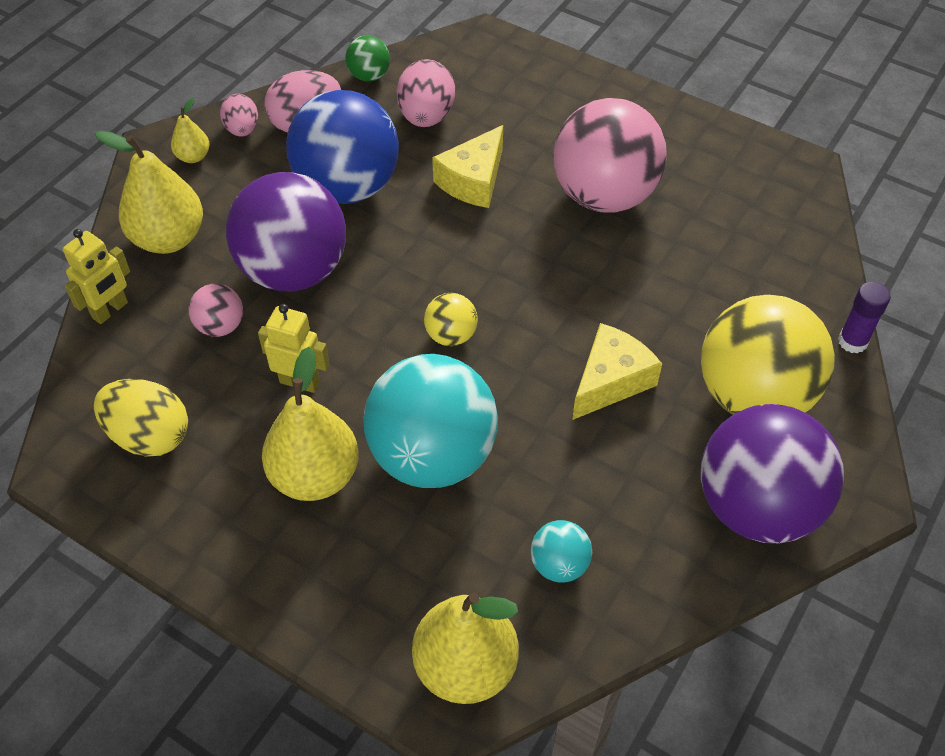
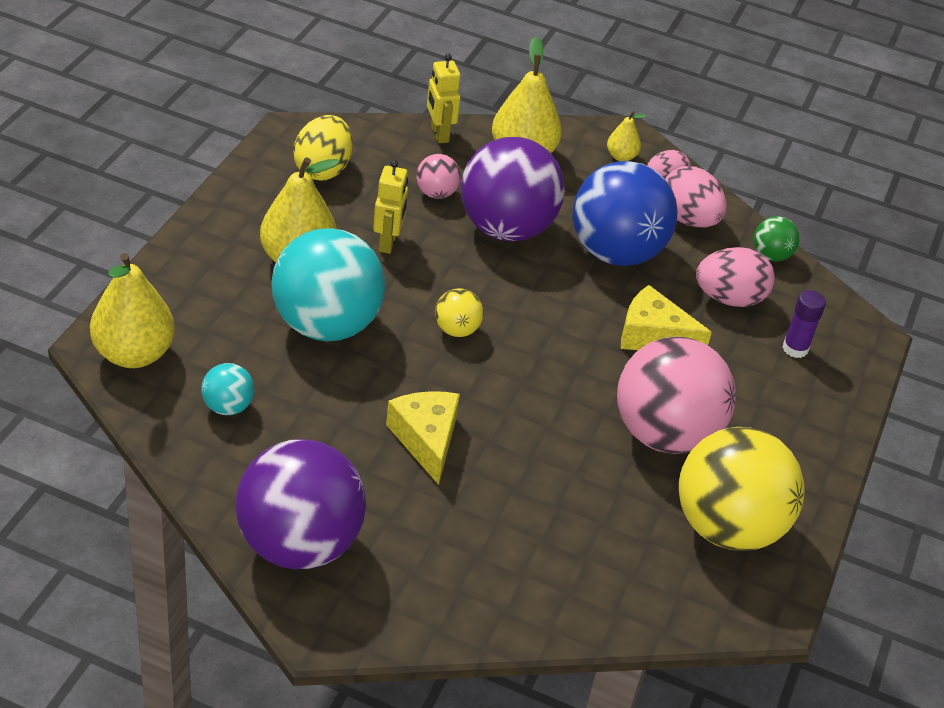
camera: 75 degrees right, 10 degrees down
(110, 310) = (439, 134): yellow robot -> yellow robot turned 45 degrees clockwise
(610, 381) = (426, 439): yellow cheese -> yellow cheese turned 135 degrees counterclockwise
(753, 396) = (428, 547): yellow ball -> yellow ball (727, 527)
(852, 341) = (516, 637): purple glue stick -> purple glue stick (795, 348)

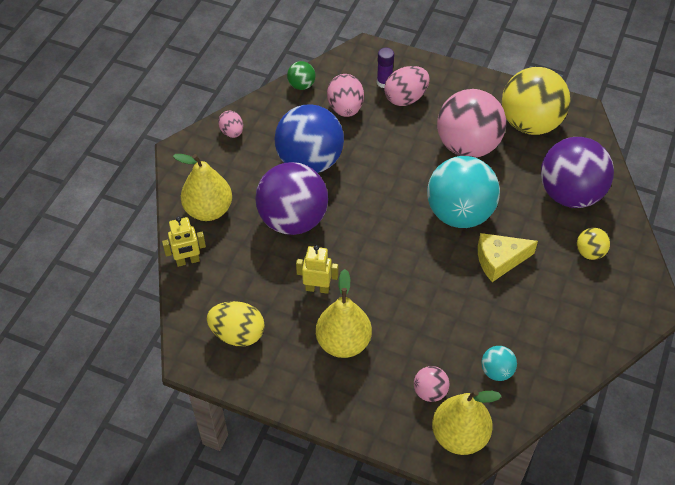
camera: 85 degrees left, 10 degrees up
(299, 544) = (598, 321): purple ball -> purple ball (570, 194)
(326, 325) = (408, 320): turquoise ball -> turquoise ball (459, 213)
(436, 193) = (259, 261): pink ball -> pink ball (430, 392)
(456, 330) = (399, 246): yellow ball -> yellow ball (589, 252)
(621, 156) = (206, 154): yellow pear -> none
(653, 336) = (386, 147): yellow cheese -> none
(688, 219) = (271, 123): pink egg -> pink egg (405, 98)

